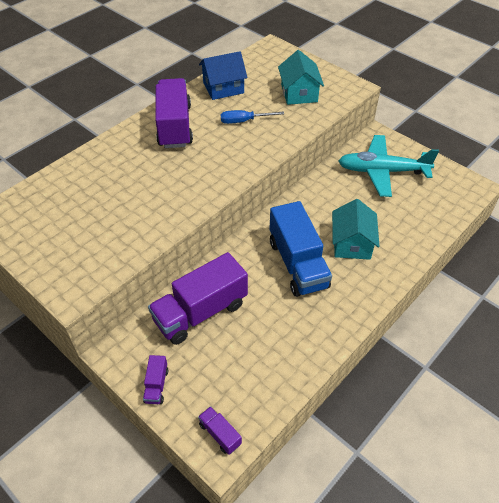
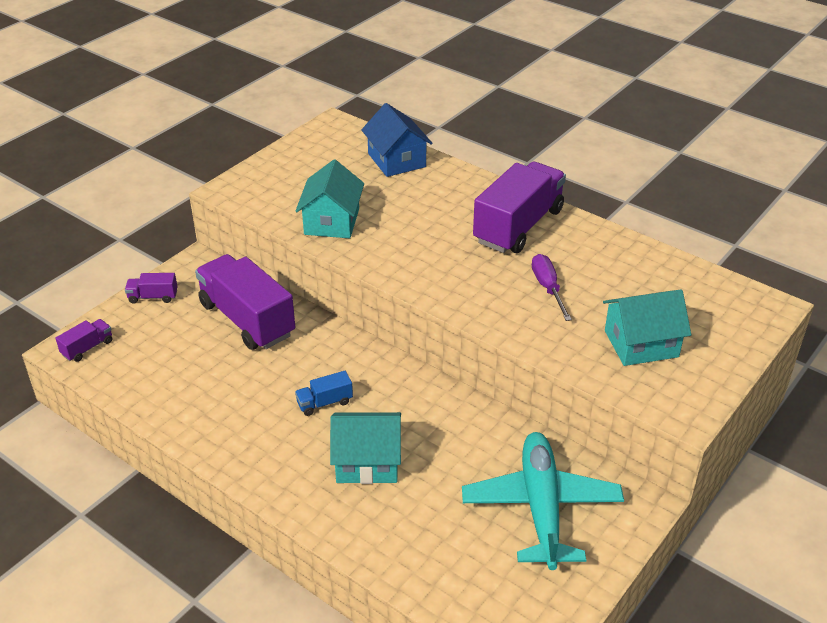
camera: 85 degrees right, 10 degrees down
(143, 223) = (332, 221): none -> turquoise house
(175, 126) = (518, 226): purple truck -> purple truck turned 45 degrees counterclockwise
(223, 88) = (625, 262): blue house -> blue house (396, 160)
(244, 121) = (548, 288): blue screwdriver -> purple screwdriver
(297, 264) = (324, 403): blue truck -> blue truck, size x0.43

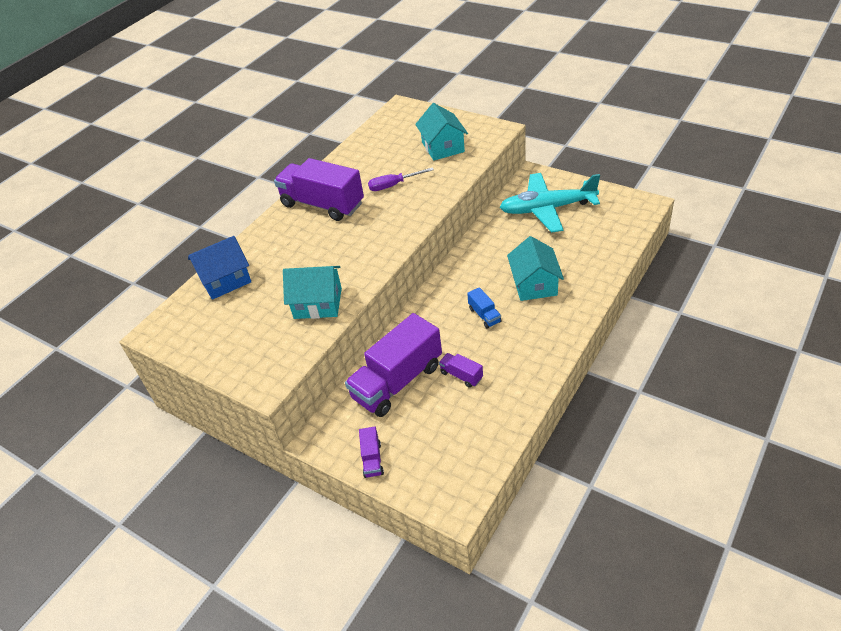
camera: 90 degrees left, 5 degrees up
(87, 348) = (450, 489): purple truck -> purple truck (461, 375)

